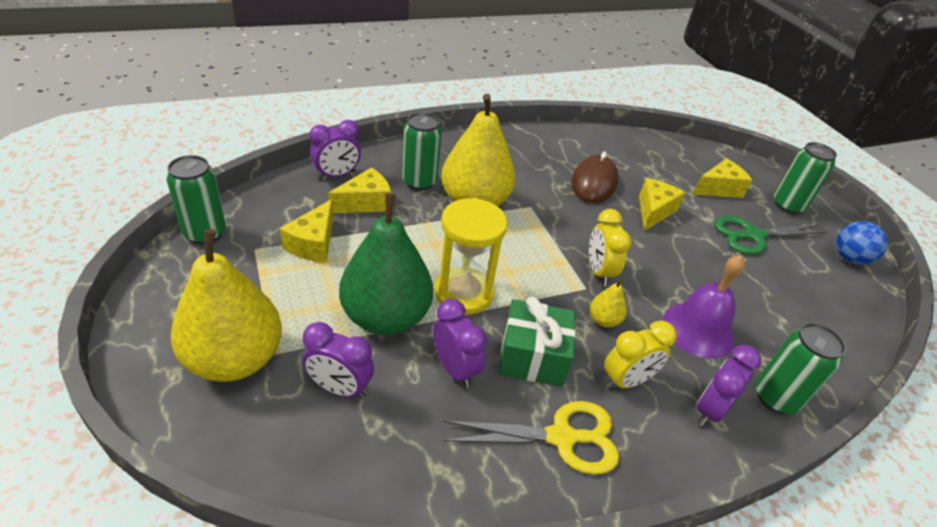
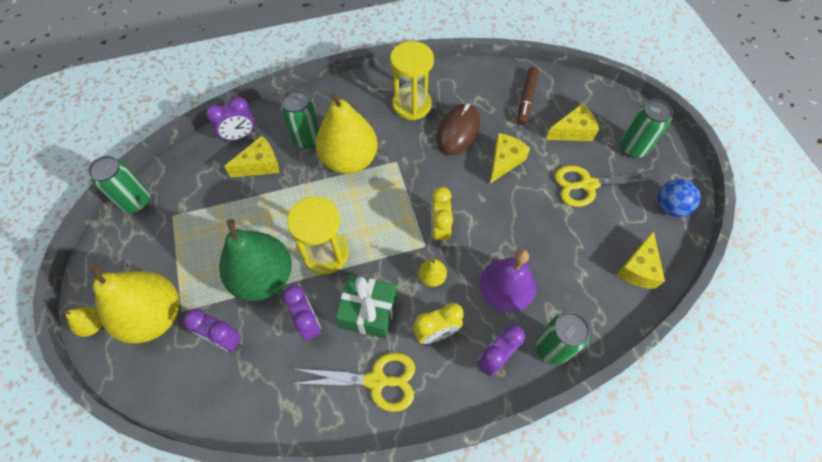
camera: 10 degrees right, 20 degrees up
(142, 370) = (93, 325): none -> yellow pear
(313, 244) = (216, 209): yellow cheese -> yellow cheese (638, 269)
(535, 158) = (411, 105): none -> yellow hourglass
(660, 160) = (526, 99): none -> brown marker
(753, 235) = (587, 185): green scissors -> yellow scissors

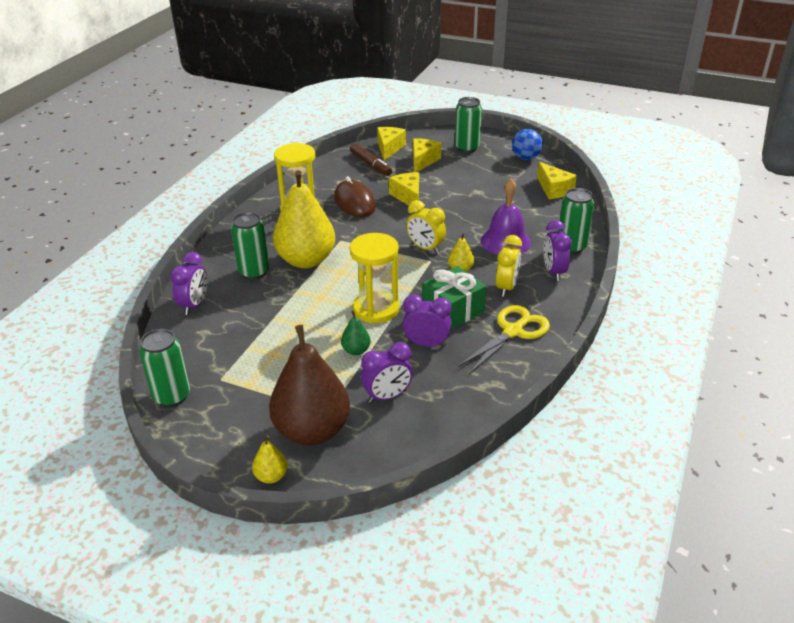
camera: 50 degrees left, 25 degrees down
(154, 316) = (312, 430): yellow pear -> brown pear
(260, 165) = (242, 307): yellow cheese -> yellow cheese (389, 148)
(264, 277) = (356, 350): green pear -> green pear, size x0.42
(587, 185) = (471, 176): yellow scissors -> none

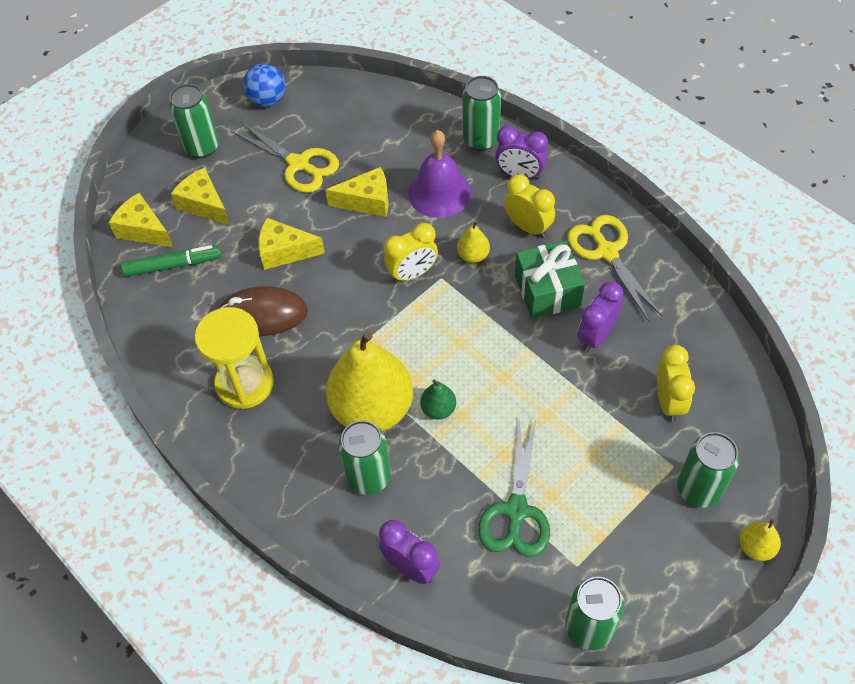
camera: 65 degrees left, 20 degrees up
(254, 340) = (516, 511): none -> green scissors
(312, 430) = (698, 489): brown pear -> green can
(356, 350) = (580, 407): green pear -> green pear (438, 409)
(370, 164) = (173, 265): brown marker -> green marker
(376, 309) = (511, 364): yellow hourglass -> none
(387, 396) = (668, 401): purple clock -> yellow clock
(482, 182) = (298, 164): none -> yellow scissors
(554, 189) = (356, 105): yellow cheese -> yellow cheese (367, 201)

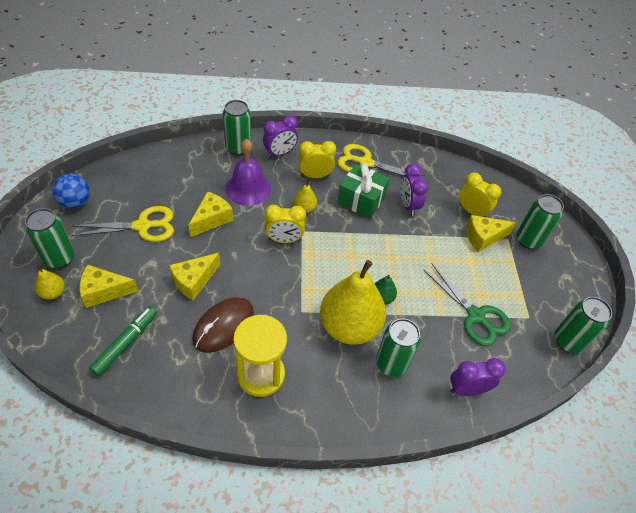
camera: 55 degrees left, 5 degrees down
(143, 230) = (75, 338): yellow cheese -> yellow cheese (483, 237)
(412, 273) = (284, 239): yellow clock -> yellow clock turned 75 degrees clockwise
(756, 547) = (576, 246): yellow pear -> yellow pear (53, 292)

